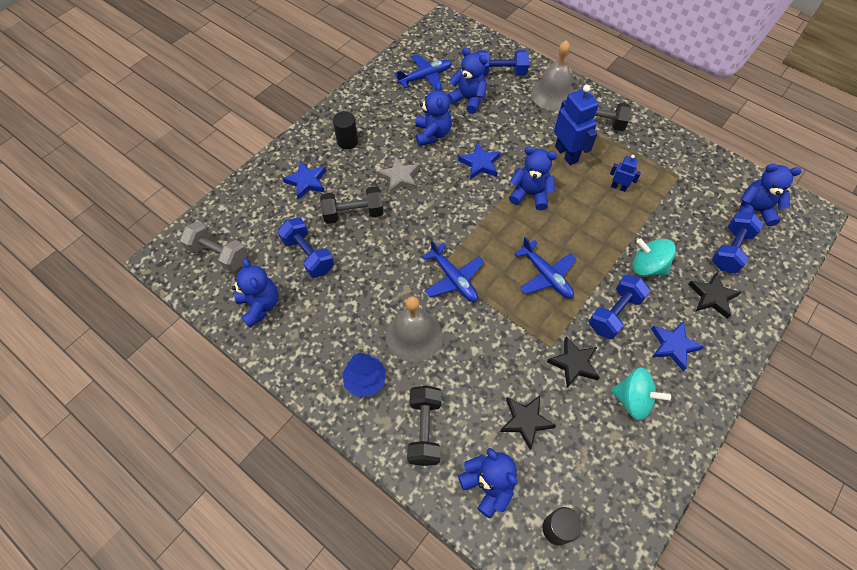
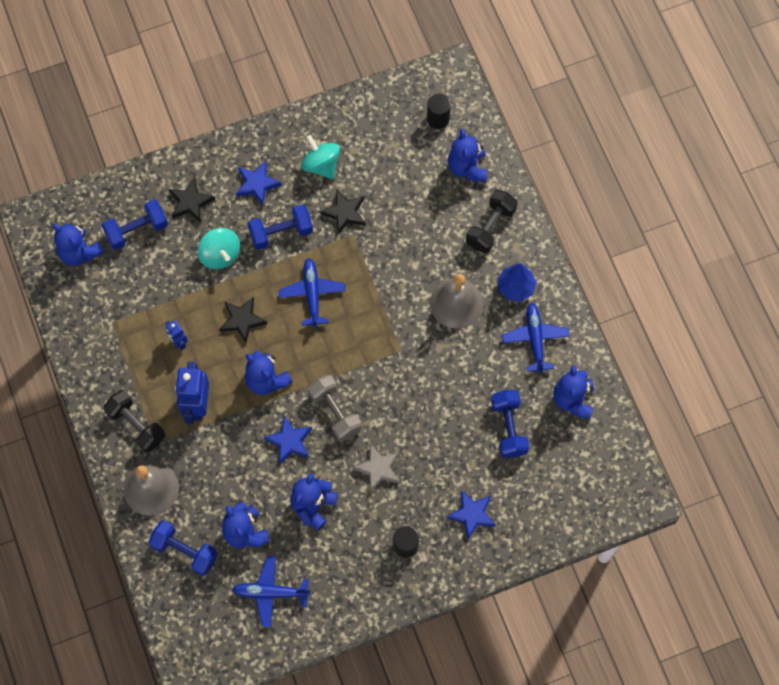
camera: 150 degrees left, 10 degrees up
(219, 254) = (590, 474): grey dumbbell -> grey dumbbell (335, 412)
(353, 213) = (445, 451): black dumbbell -> none
(453, 278) = (393, 334): blue plane -> blue plane (535, 339)
(525, 421) = (412, 193): black star -> black star (242, 320)

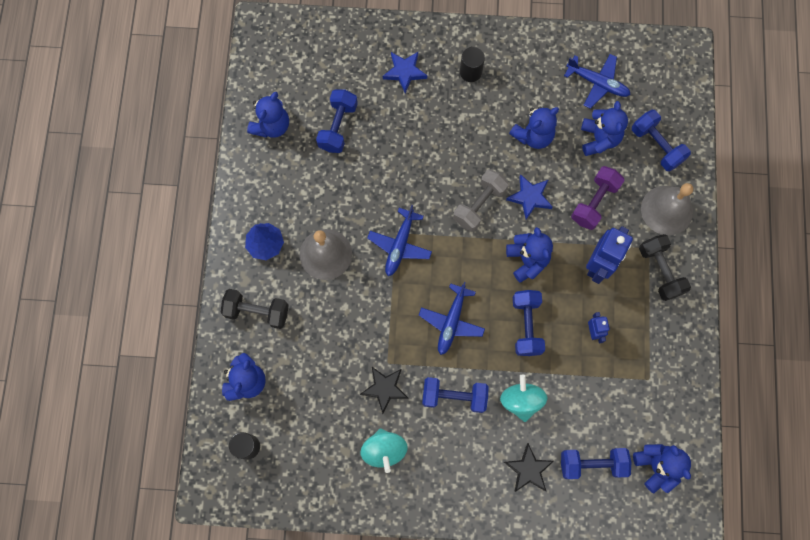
camera: 155 degrees left, 5 degrees up
(225, 464) = (594, 202): none -> purple dumbbell
(242, 320) = (526, 326): black star -> blue dumbbell
(257, 184) = (455, 459): blue star -> none
(335, 412) = (479, 205): grey dumbbell -> grey dumbbell turned 45 degrees clockwise
(378, 469) = (464, 141): grey star -> none
(490, 227) = (257, 311): black dumbbell -> black dumbbell turned 45 degrees clockwise
(535, 339) = (274, 191): blue plane -> blue plane (400, 245)

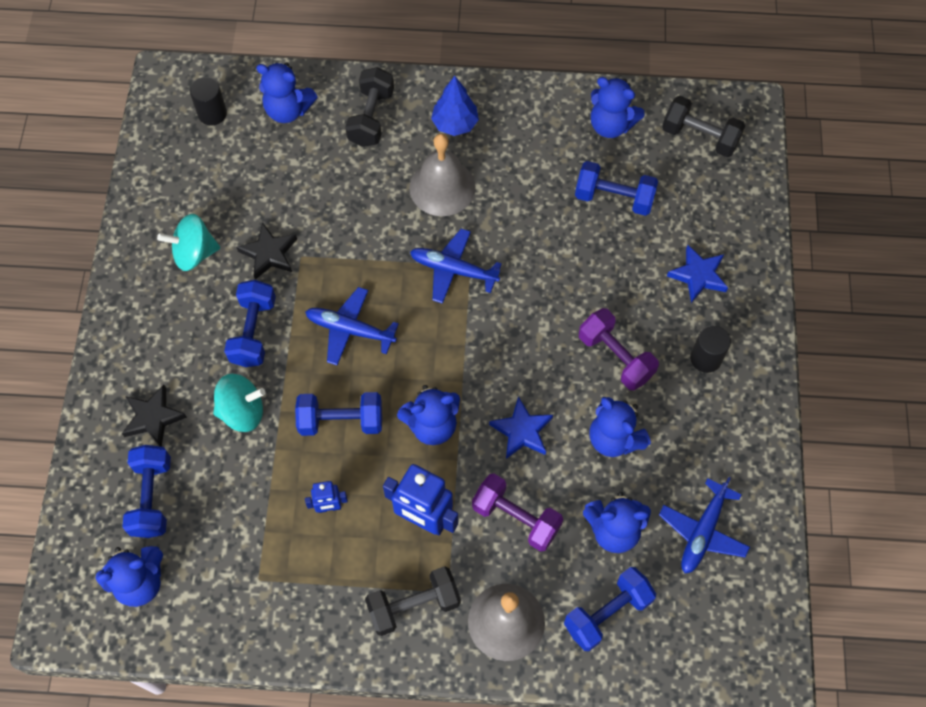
camera: 90 degrees right, 10 degrees down
(285, 62) = (700, 137): none -> black dumbbell
(470, 132) = (615, 357): none -> purple dumbbell
(479, 205) = (510, 366): grey dumbbell -> none

